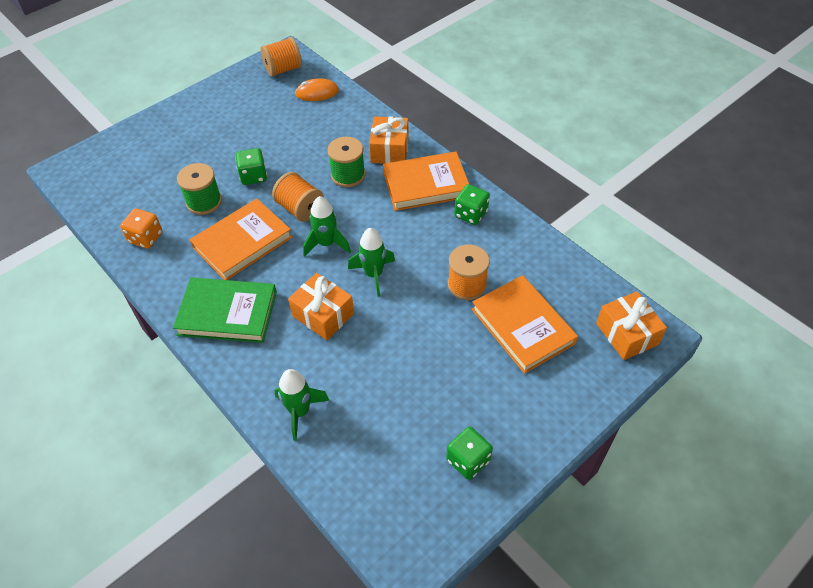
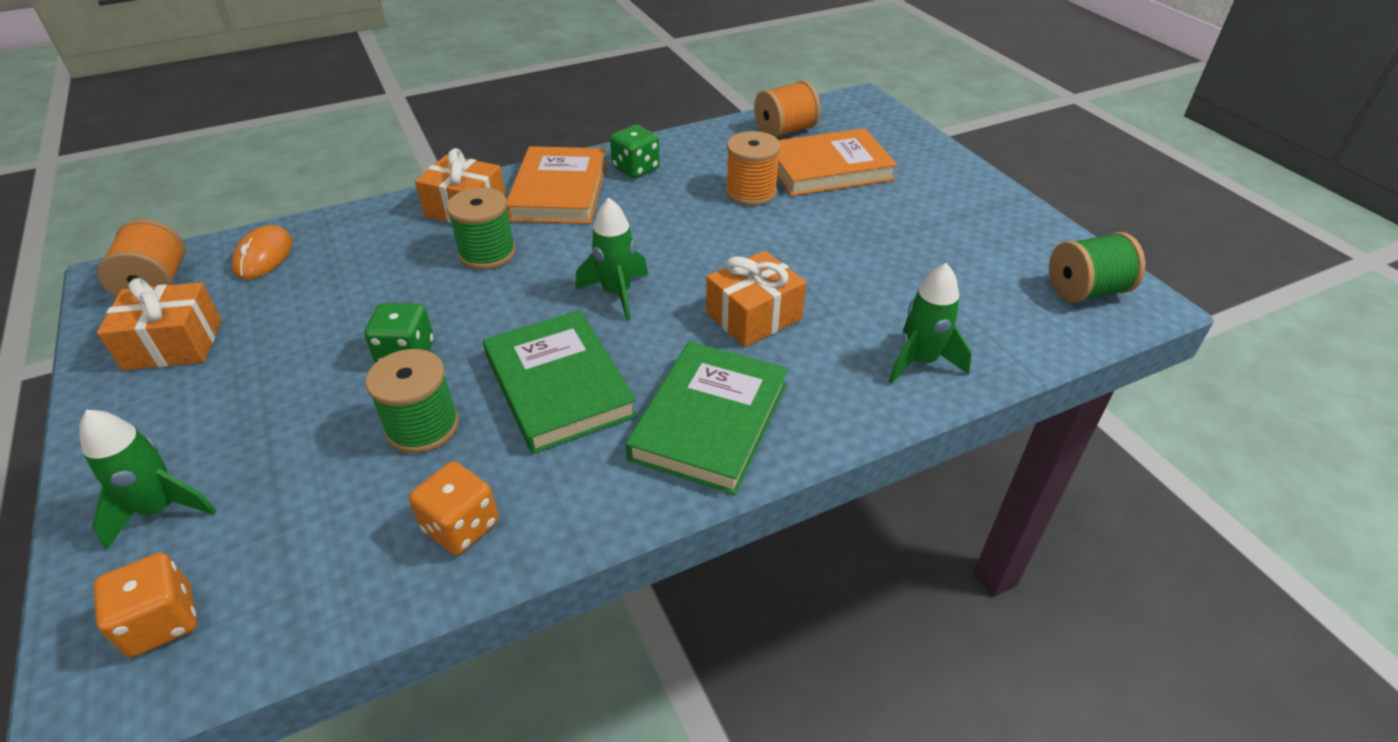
camera: 75 degrees left, 10 degrees down
(93, 170) = (162, 622): none -> orange dice
(242, 242) = (559, 385): orange book -> green book
(300, 209) = (525, 310): orange spool -> orange spool (785, 131)
(373, 274) = (699, 260): green rocket -> green rocket (161, 509)
(410, 519) = (1085, 291): none -> green spool
(468, 460) = (1006, 237): green dice -> none
(626, 334) = (857, 114): orange gift -> orange gift (173, 344)

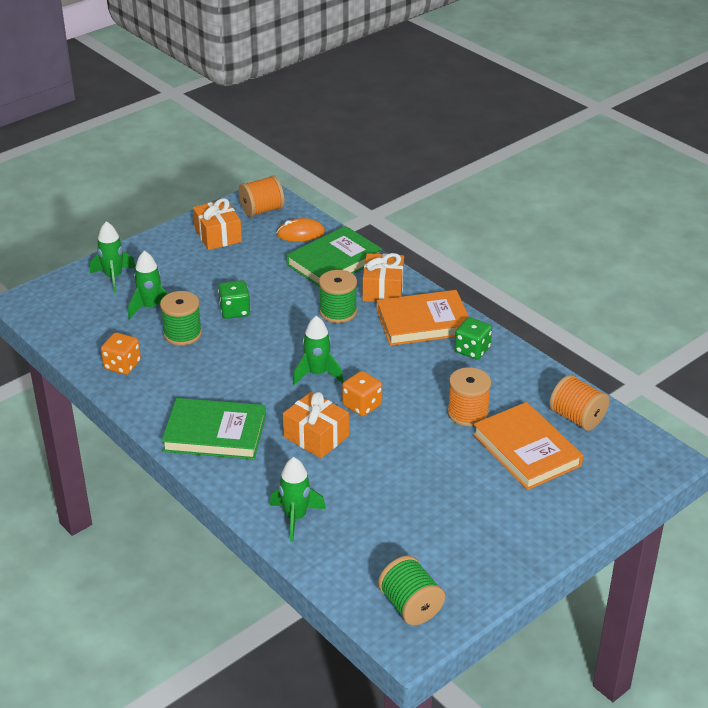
camera: 75 degrees right, 5 degrees down
(162, 622) = (58, 302): orange dice -> orange dice (362, 405)
(310, 462) = (151, 307): none -> green rocket
(559, 385) = (227, 371): green book -> green book (334, 262)

